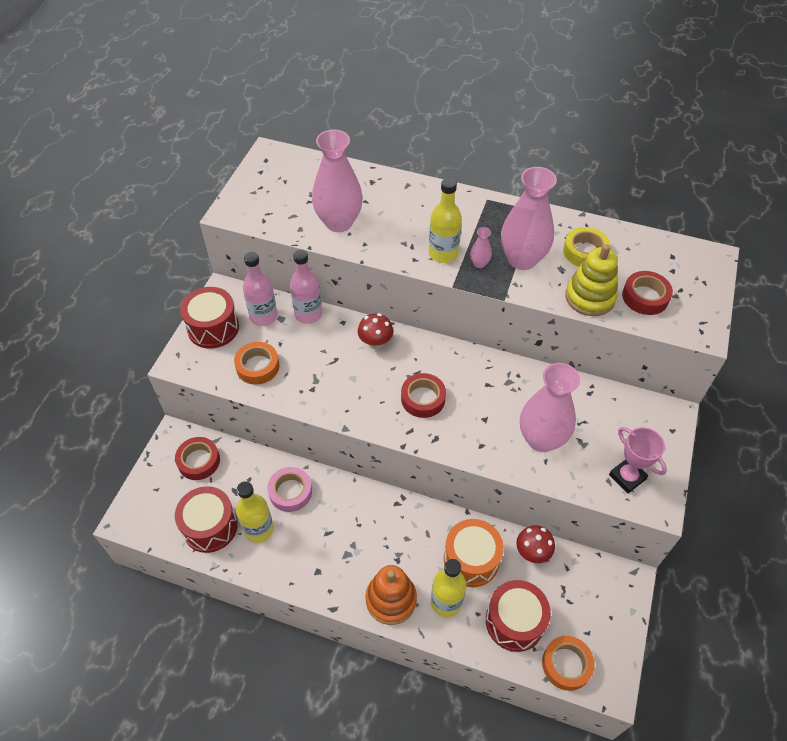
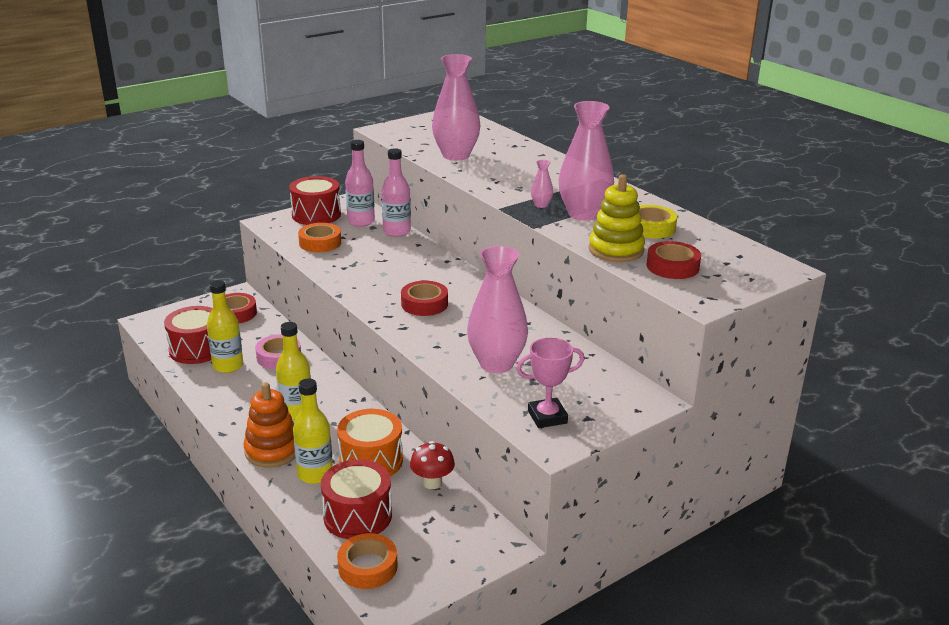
camera: 35 degrees right, 25 degrees down
(375, 343) = (429, 263): red mushroom -> none
(443, 254) = (517, 192): yellow bottle -> yellow bottle (296, 412)
(627, 477) = (547, 417): pink trophy -> pink trophy turned 75 degrees clockwise

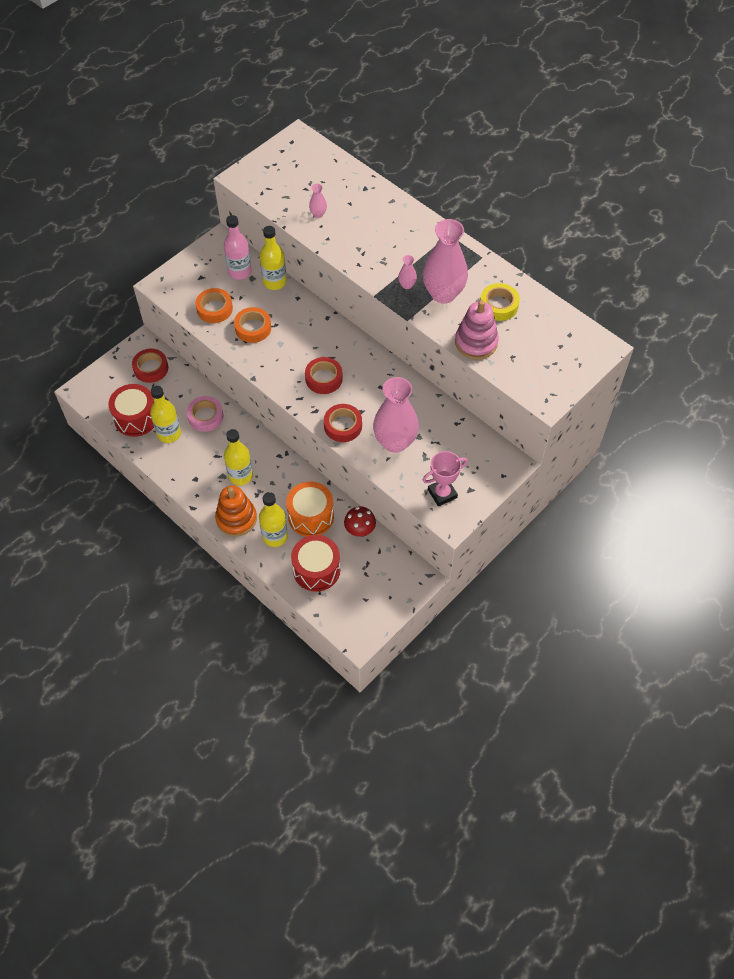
camera: 10 degrees left, 30 degrees up
(316, 215) = (197, 267): red drum -> none
(367, 567) = (336, 612): orange tape -> orange tape (253, 328)
(397, 232) = (274, 282): pink bottle -> yellow bottle
(456, 155) = (318, 214): pink vase -> pink vase, size x0.42
(616, 250) = (476, 342): yellow stacking toy -> pink stacking toy
(672, 266) = (521, 358): red tape -> red tape (343, 426)

